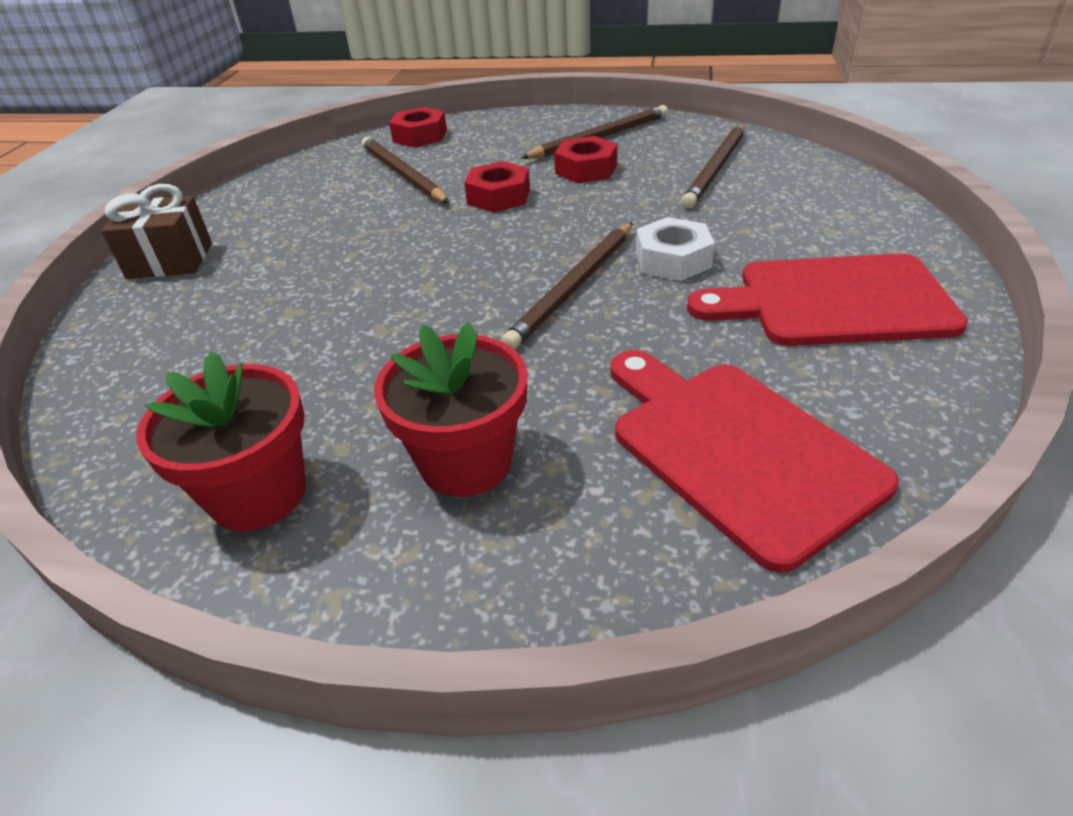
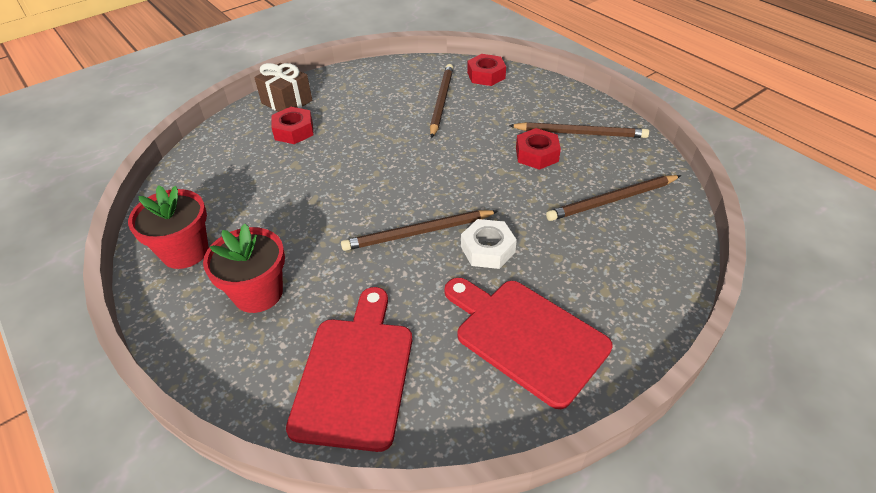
camera: 40 degrees right, 5 degrees up
(499, 197) = (465, 147): red nut -> red nut (294, 131)

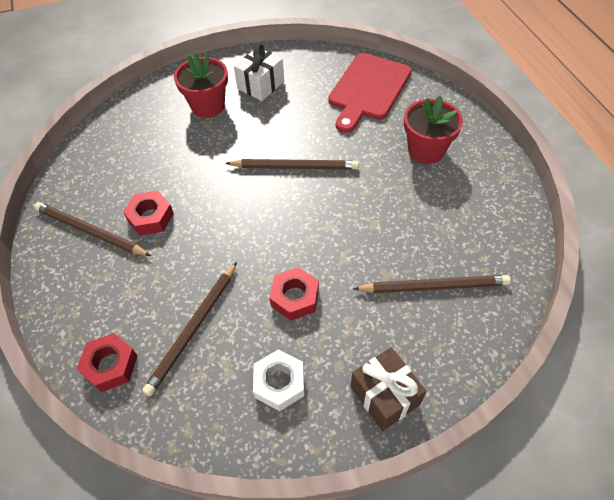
camera: 160 degrees left, 10 degrees up
(185, 251) = (488, 199): red flower pot -> red flower pot (208, 106)
(294, 131) = (381, 329): red nut -> red nut (295, 297)
(487, 249) = (250, 141): white nut -> white nut (279, 383)
(526, 337) = (261, 85): red cutting board -> white gift
(612, 200) = (131, 155): brown pencil -> brown pencil (434, 286)

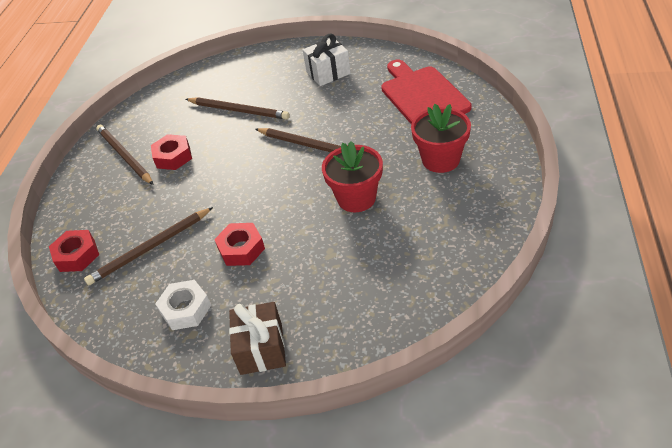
camera: 30 degrees right, 10 degrees down
(208, 106) = (273, 81): red flower pot -> red flower pot (356, 198)
(368, 89) = (422, 95): red cutting board -> red cutting board turned 105 degrees clockwise
(434, 286) = (365, 276): brown pencil -> brown pencil (238, 110)

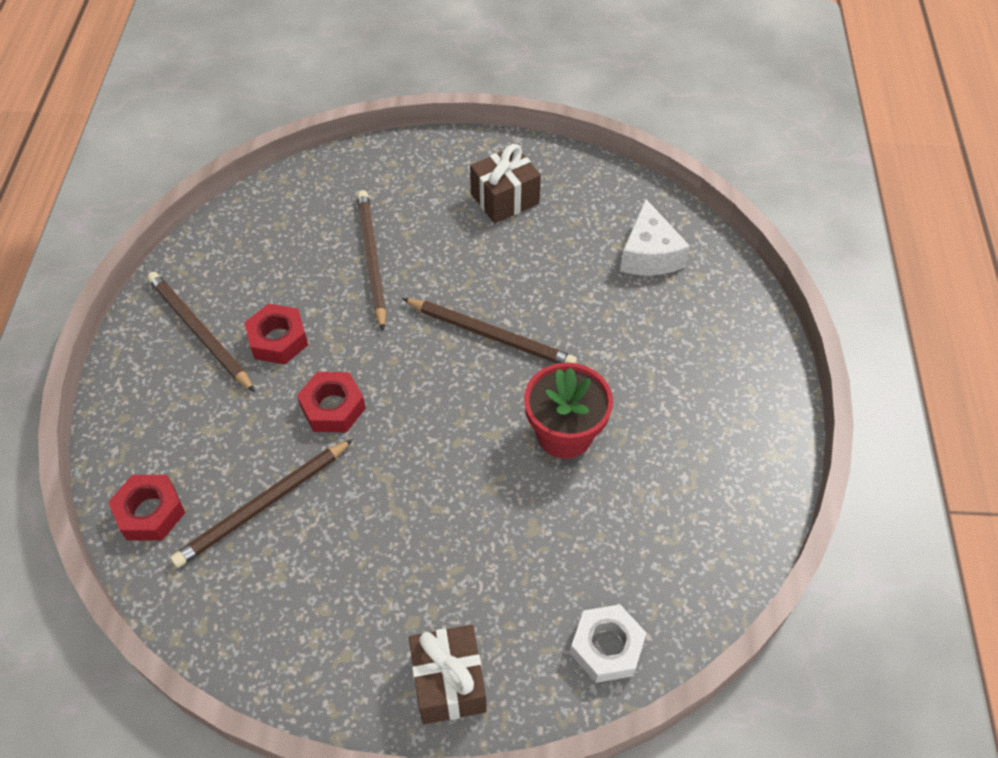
camera: 10 degrees left, 10 degrees up
(185, 309) = (331, 614): white nut -> white nut (606, 647)
(238, 110) = (372, 259): brown pencil -> brown pencil turned 120 degrees counterclockwise
(241, 249) = (402, 513): red nut -> red nut (333, 407)
(328, 73) = (505, 199): white gift -> brown gift
(422, 95) = (649, 255): red cutting board -> white cheese
(440, 160) = (682, 374): red flower pot -> none

